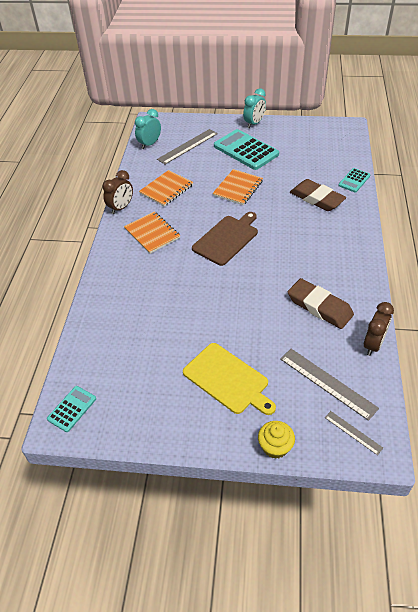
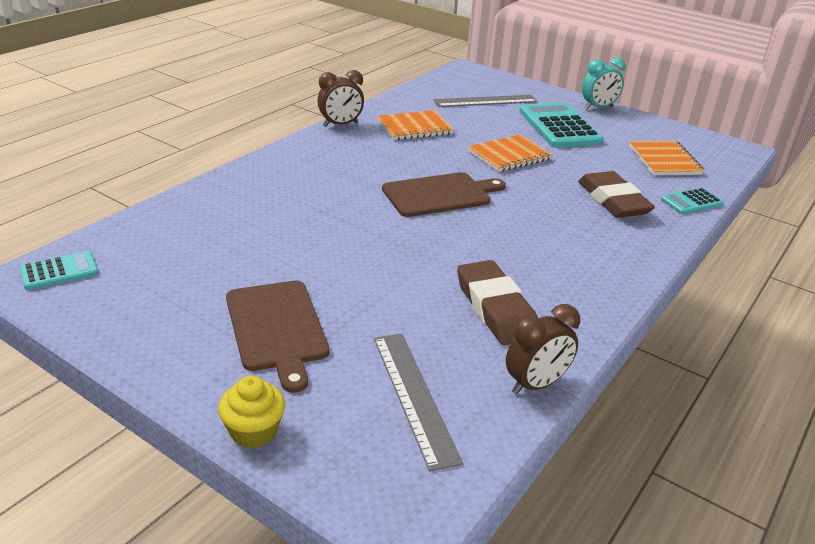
camera: 25 degrees right, 15 degrees down
(149, 144) = (440, 86): turquoise clock -> none
(152, 233) = (350, 158): orange notebook -> orange notebook (664, 160)
(228, 379) = (277, 328): yellow cutting board -> brown cutting board
(353, 432) = (389, 473): grey ruler -> none

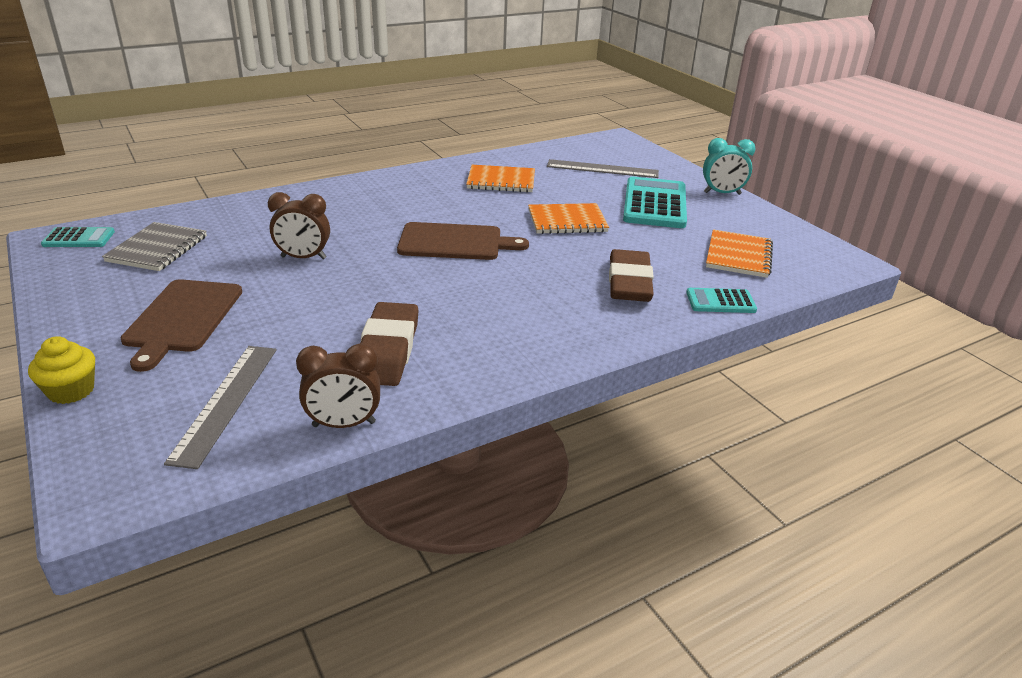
camera: 25 degrees right, 0 degrees up
(163, 263) = (157, 249): none -> grey notebook
(340, 125) = (433, 168): brown clock -> brown clock (303, 258)

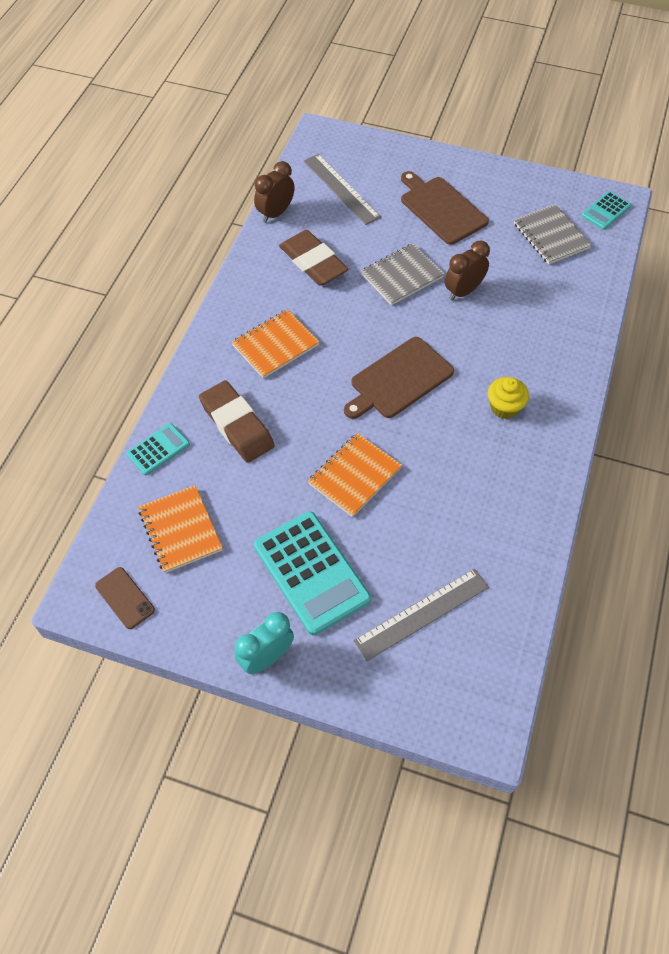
camera: 140 degrees right, 25 degrees up
(71, 391) = (411, 151): yellow cupcake -> yellow cupcake (504, 407)
(328, 293) = (402, 276): none -> grey notebook
(501, 181) = (477, 501): orange notebook -> orange notebook (275, 345)
(811, 248) = (125, 598): none -> brown phone

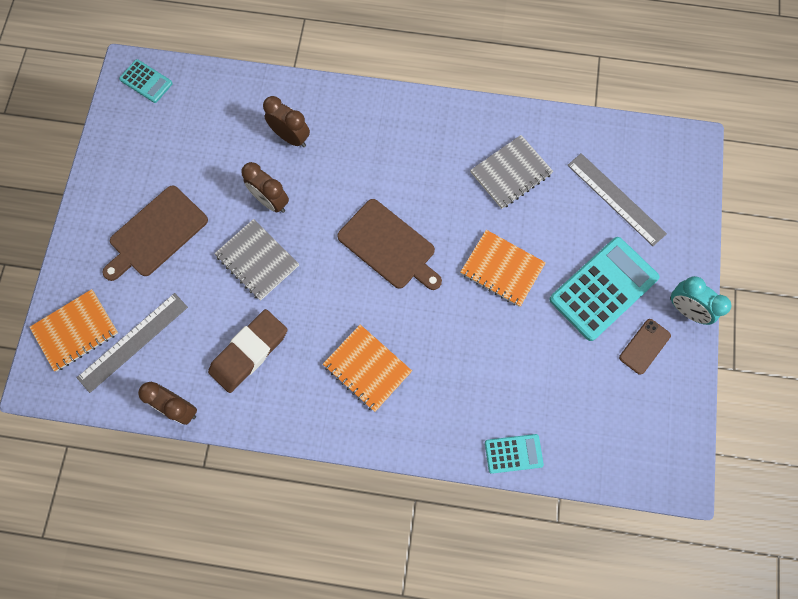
camera: 100 degrees left, 15 degrees up
(125, 598) = (669, 440): brown phone -> brown phone (644, 346)
(158, 449) = (513, 453): turquoise calculator -> turquoise calculator turned 135 degrees clockwise
(180, 530) = (592, 409): orange notebook -> orange notebook (76, 331)
(237, 425) = (470, 385): brown eraser -> none
(504, 407) = (403, 155): yellow cupcake -> none
(534, 314) = (291, 137): none -> brown clock
(551, 236) = (186, 128): grey notebook -> grey notebook (511, 173)

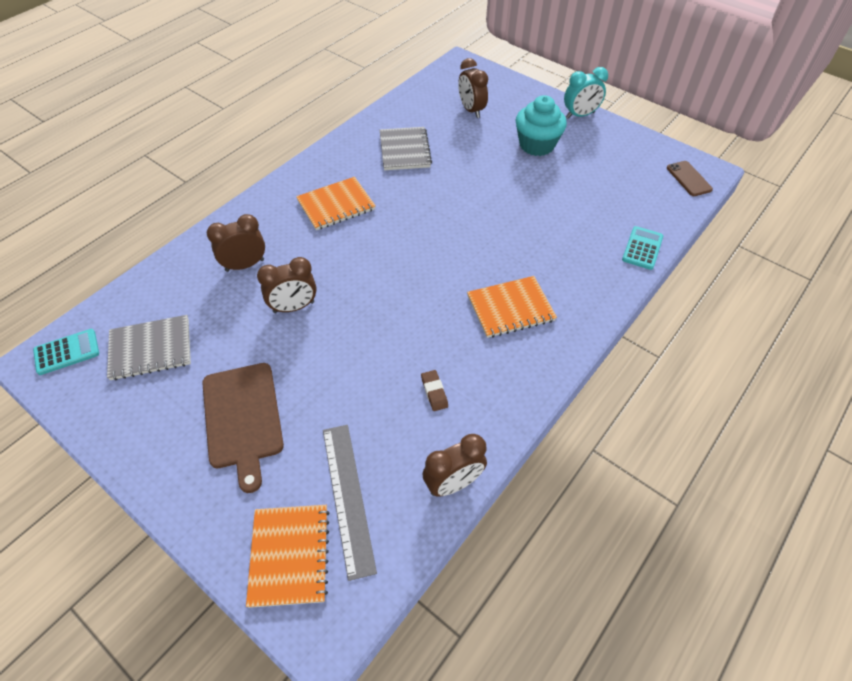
camera: 60 degrees left, 20 degrees down
(249, 352) = (434, 392): brown eraser -> brown eraser, size x0.43
(257, 260) = (344, 344): grey notebook -> grey notebook (151, 349)
(389, 246) = (407, 245): brown cutting board -> none
(502, 269) = (481, 188): orange notebook -> orange notebook (336, 205)
(603, 289) = (536, 145): turquoise calculator -> turquoise cupcake
(616, 199) = (471, 110): grey ruler -> brown clock
(644, 346) = (595, 145): brown phone -> brown phone (688, 179)

